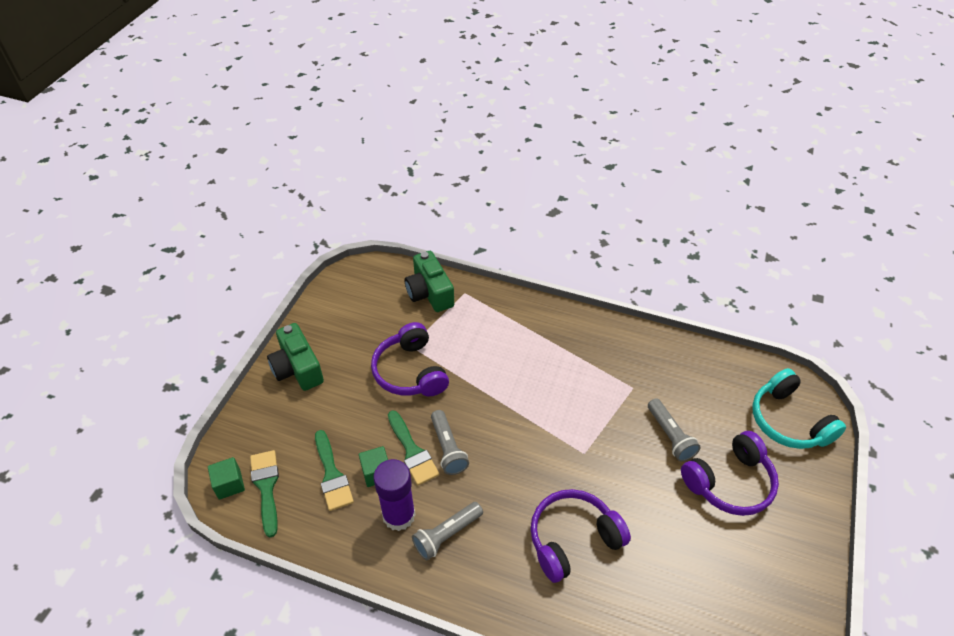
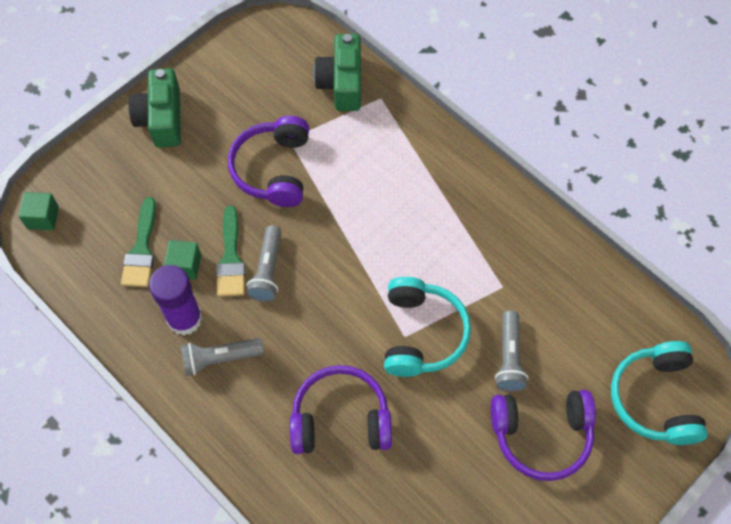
camera: 25 degrees right, 15 degrees up
(266, 487) = (75, 235): green brush -> none
(595, 446) = (421, 334): none -> turquoise headphones

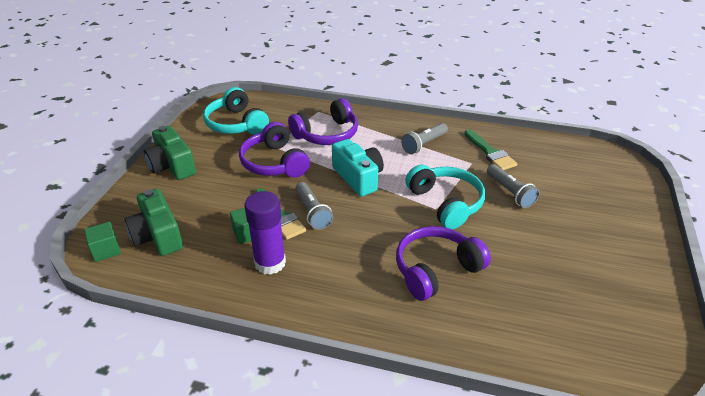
camera: 30 degrees left, 25 degrees down
(141, 249) = (205, 237): green brush -> green brush (490, 153)
(220, 358) = (316, 274): grey flashlight -> grey flashlight (424, 144)
(342, 83) = (288, 112): green camera -> green camera (158, 236)
(351, 242) = (358, 178): none -> turquoise camera
(541, 435) = (569, 220): purple headphones -> purple headphones (327, 134)
(655, 399) = (609, 177): turquoise headphones -> turquoise headphones (236, 124)

